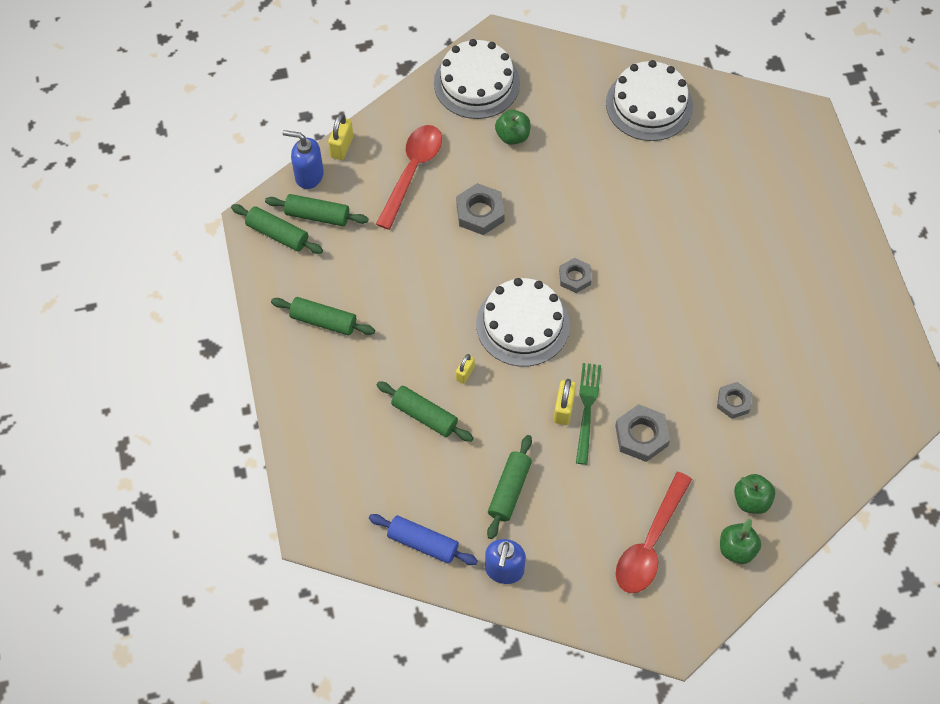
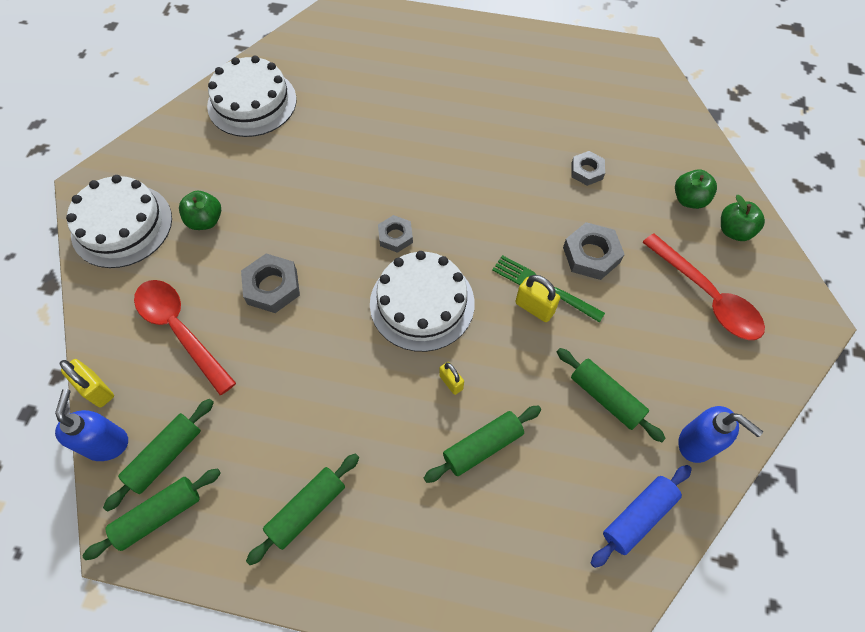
camera: 65 degrees left, 0 degrees up
(309, 175) = (107, 443): blue soap dispenser -> blue soap dispenser turned 135 degrees clockwise

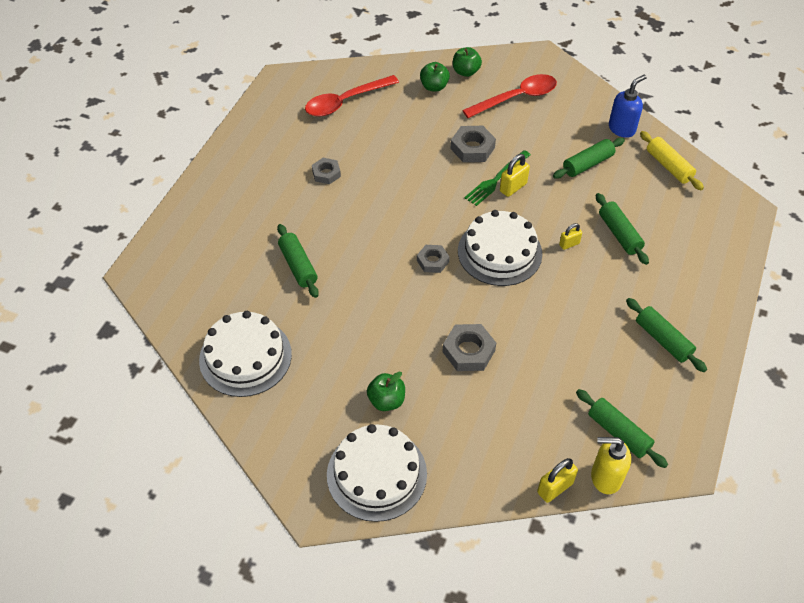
camera: 80 degrees left, 10 degrees down
(107, 443) = (605, 477): blue soap dispenser -> yellow soap dispenser
(159, 515) = (666, 437): green rolling pin -> green rolling pin (298, 266)
(180, 330) = (503, 422): red spoon -> red spoon (345, 102)
(587, 171) = (394, 134): grey nut -> grey nut (326, 173)
(638, 517) = (669, 166): blue rolling pin -> yellow rolling pin

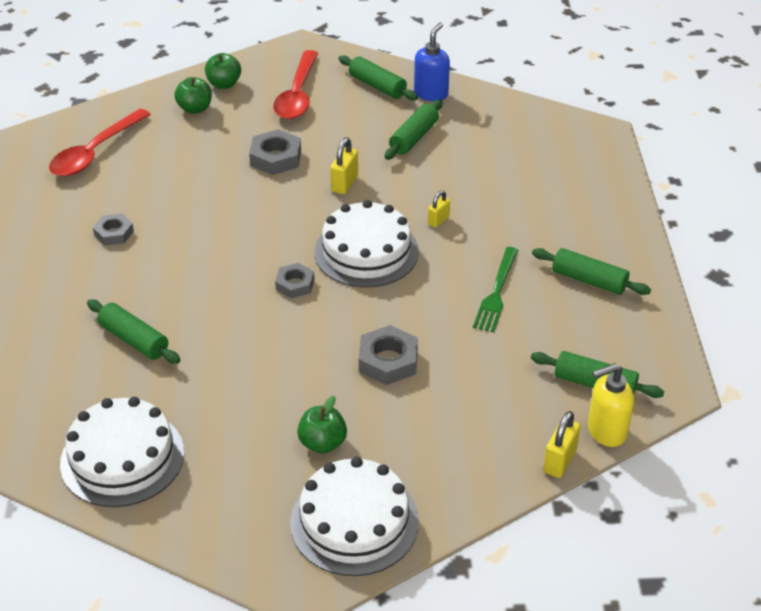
camera: 25 degrees left, 10 degrees down
(496, 179) = (321, 181): green fork -> green fork (496, 292)
(516, 98) = (297, 95): red spoon -> red spoon turned 150 degrees clockwise
(619, 234) = (486, 194): green rolling pin -> green rolling pin (377, 86)
(669, 166) = (501, 115): yellow rolling pin -> none

